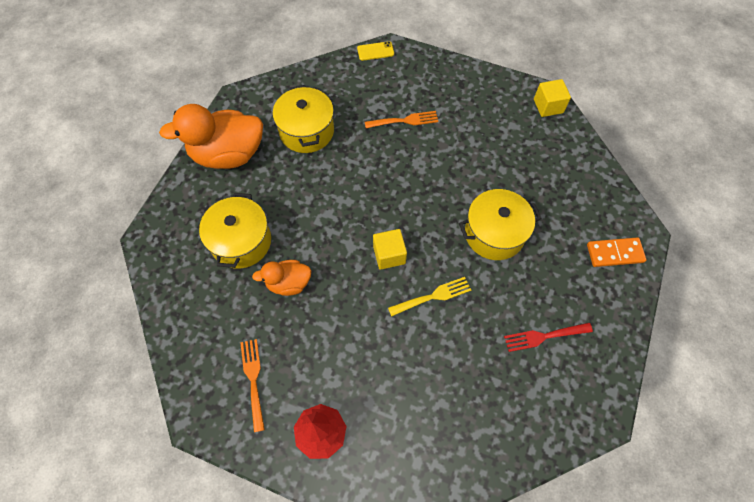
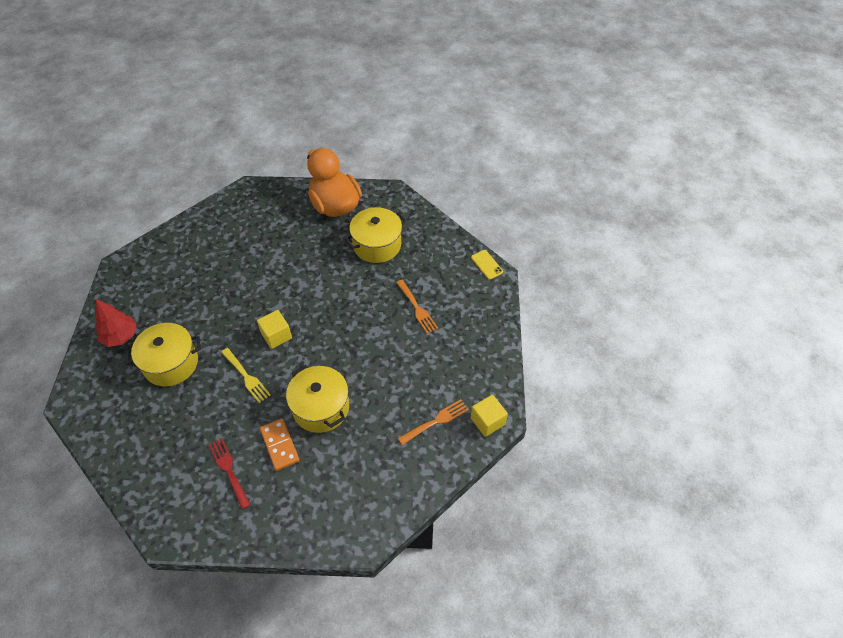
camera: 70 degrees right, 10 degrees down
(241, 241) = (260, 240): yellow pot -> yellow pot (171, 363)
(253, 379) = (153, 284): orange fork -> orange fork (436, 421)
(288, 283) = (233, 279): orange duck -> none
(614, 253) = (331, 516): orange domino -> orange domino (280, 445)

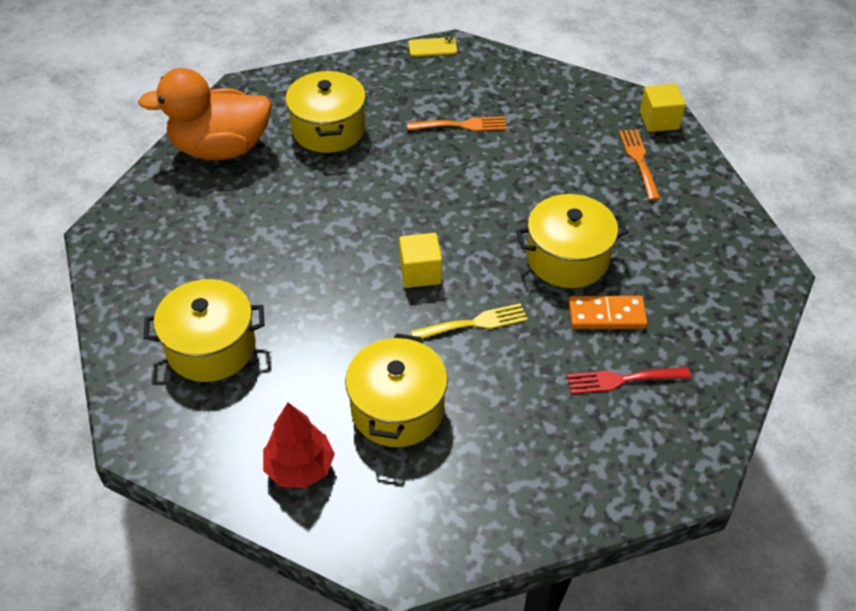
camera: 65 degrees left, 5 degrees down
(187, 267) = (211, 347): none -> yellow pot

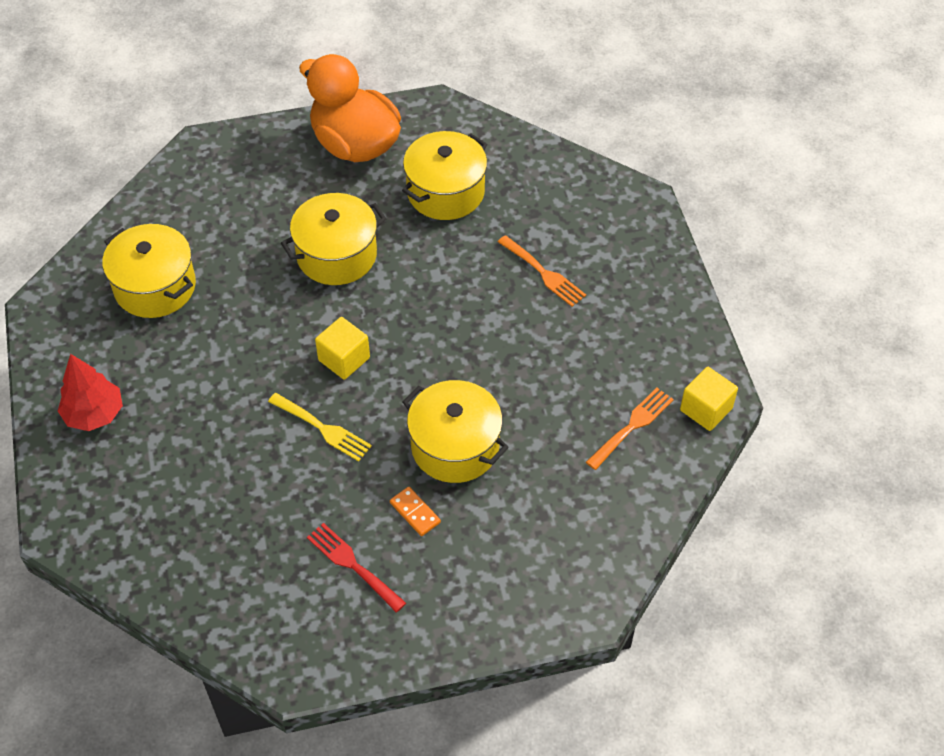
camera: 50 degrees right, 5 degrees up
(397, 409) = (195, 435): yellow pot -> yellow pot (336, 255)
(432, 47) = (624, 187): yellow phone -> none
(606, 315) = (415, 512): orange domino -> orange domino, size x0.66

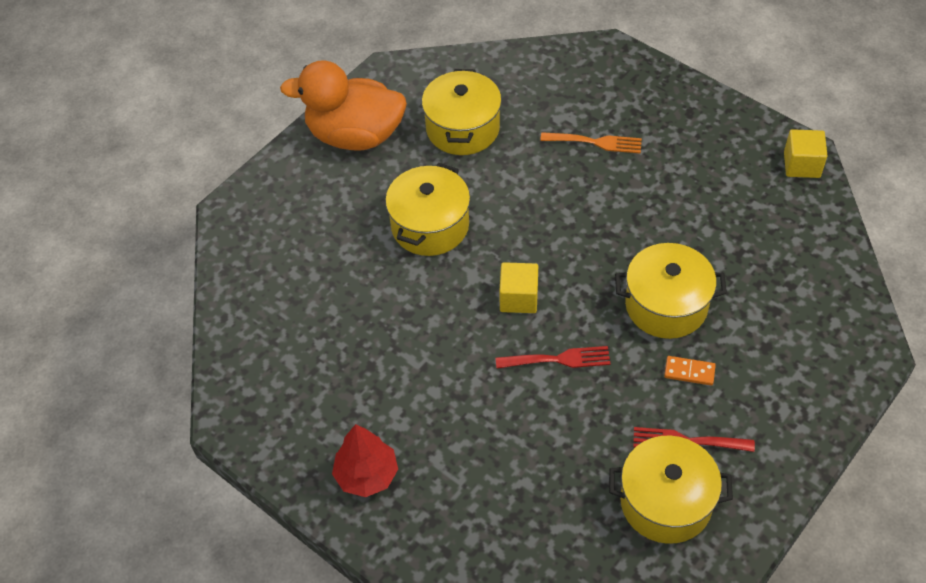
camera: 35 degrees left, 0 degrees up
(155, 287) = (309, 343): yellow pot -> yellow pot (666, 502)
(323, 428) = (558, 359): yellow fork -> red fork
(632, 426) = (767, 208): orange fork -> none

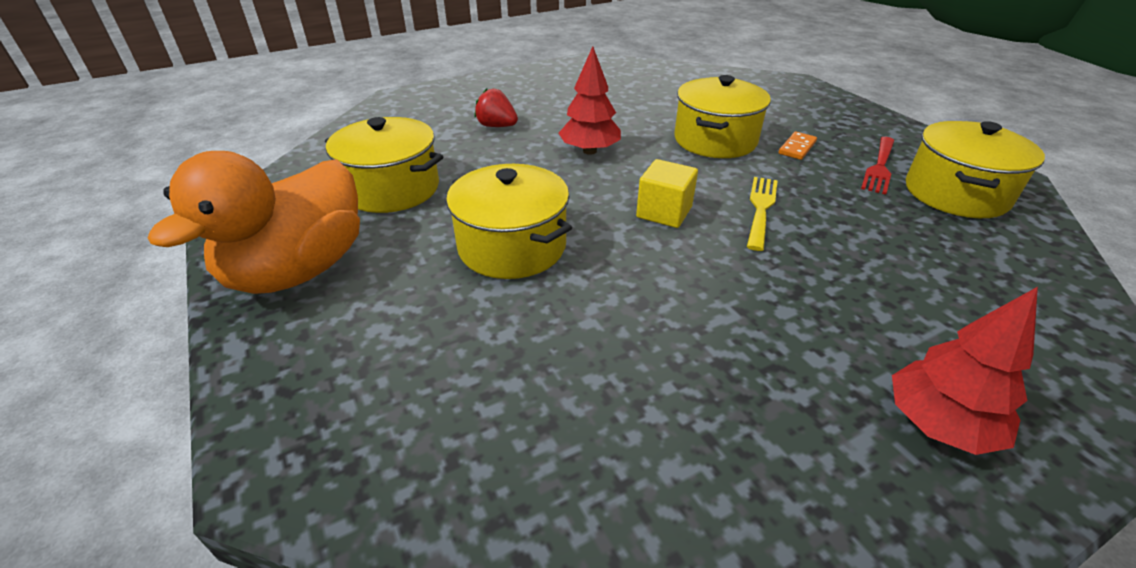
camera: 70 degrees left, 15 degrees down
(558, 359) = (760, 208): red fork -> yellow fork
(589, 221) = (589, 151): none -> red tree
(596, 142) = (497, 126): orange fork -> red strawberry
(801, 165) = (603, 63): yellow cube -> none

